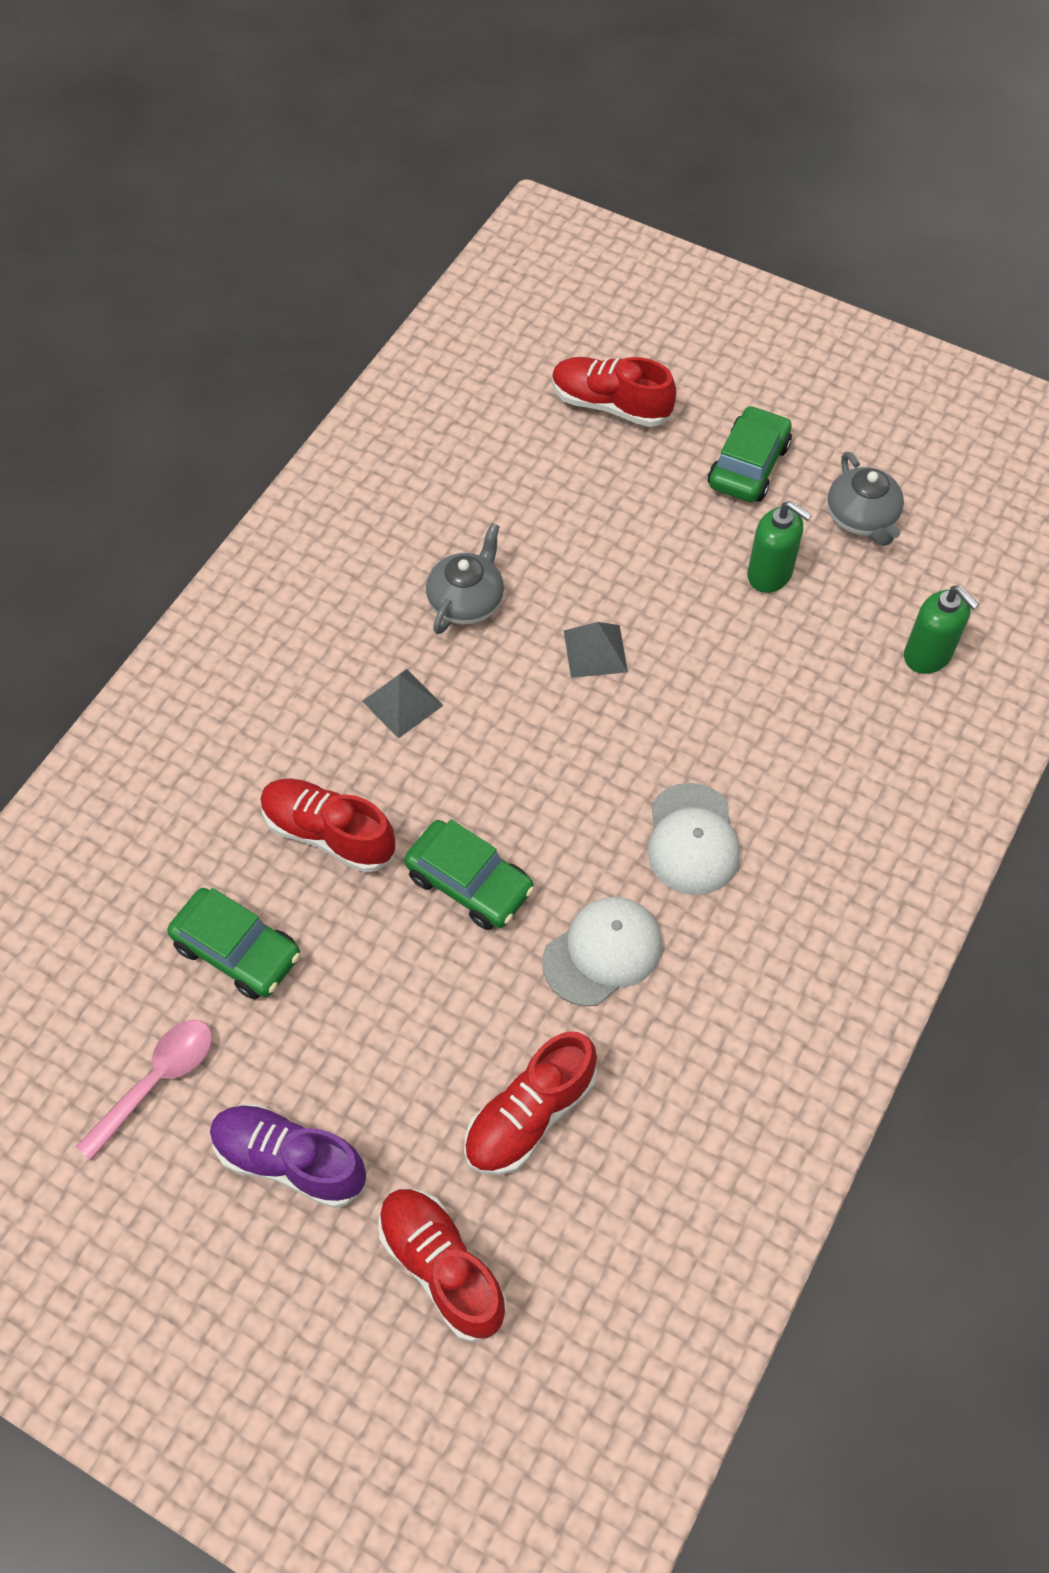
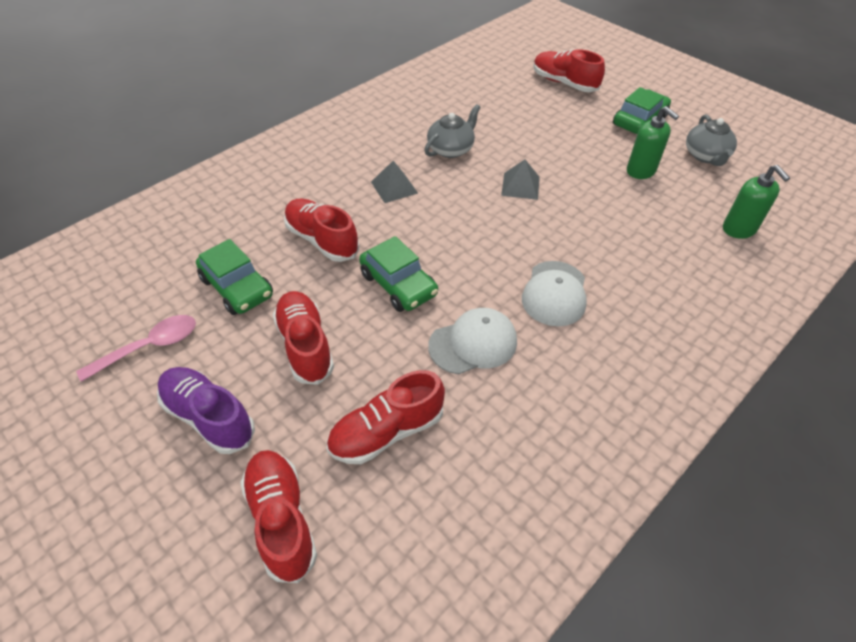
camera: 15 degrees right, 10 degrees down
(375, 1018) = (305, 345): none -> red shoe

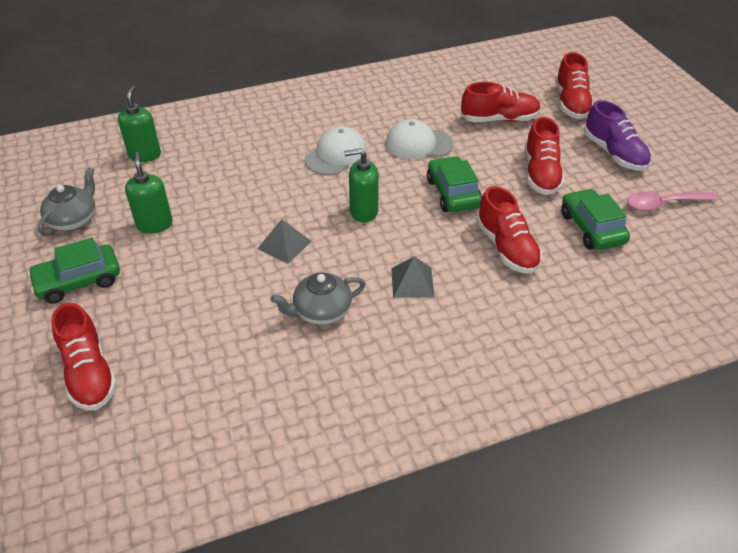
camera: 155 degrees left, 5 degrees down
(476, 235) = (363, 212): none -> green soap dispenser

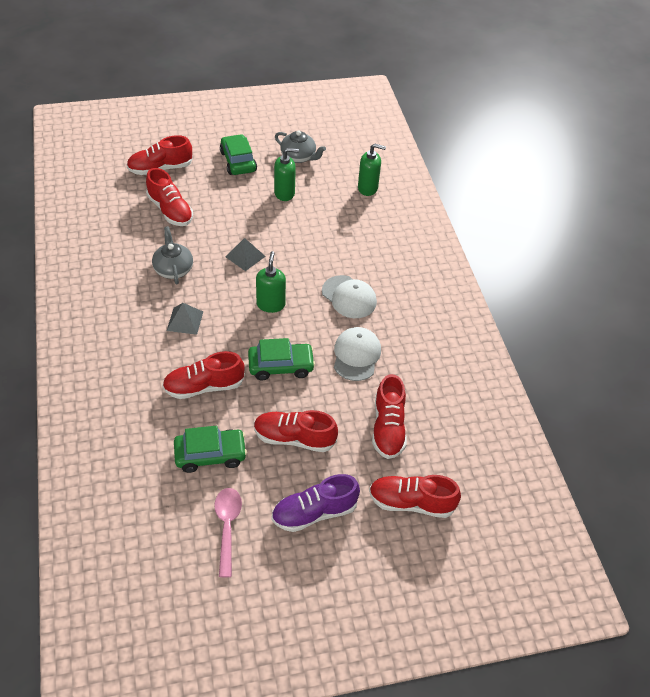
camera: 95 degrees right, 5 degrees up
(196, 339) = (170, 210): none -> red shoe

